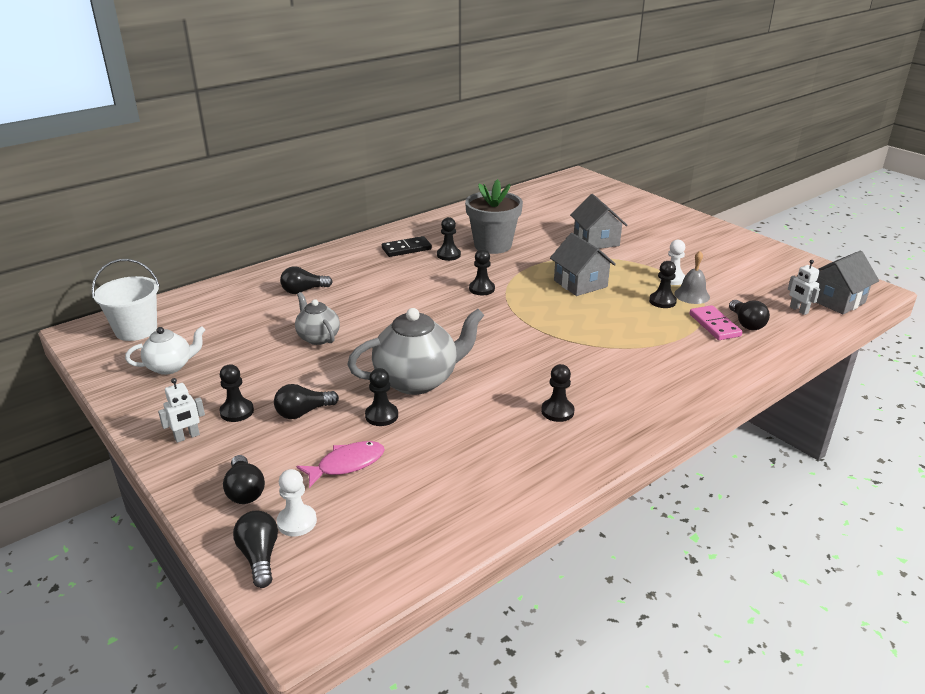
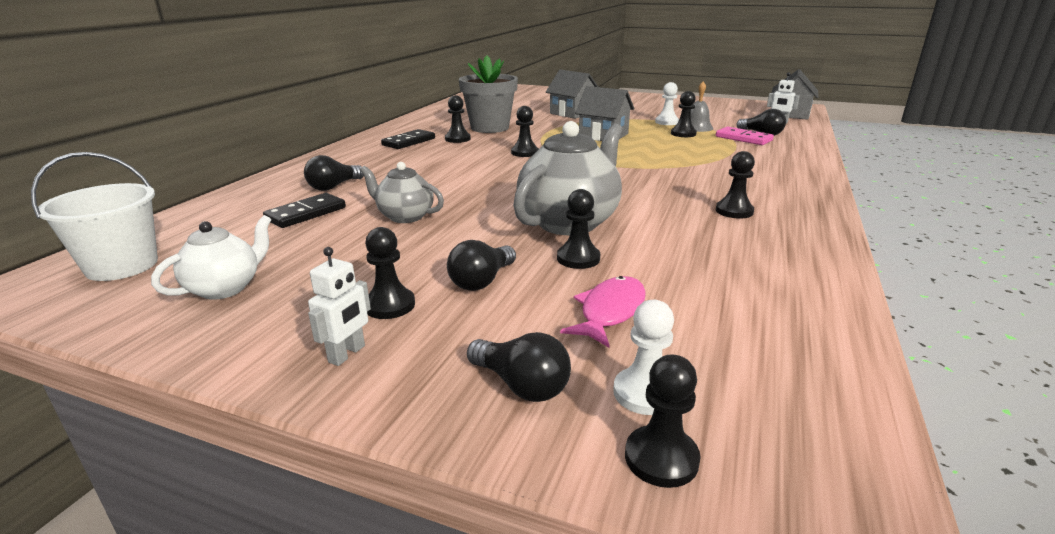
camera: 30 degrees left, 5 degrees down
(259, 556) = (661, 458): black light bulb -> black pawn
(262, 314) = (306, 213): none -> black domino

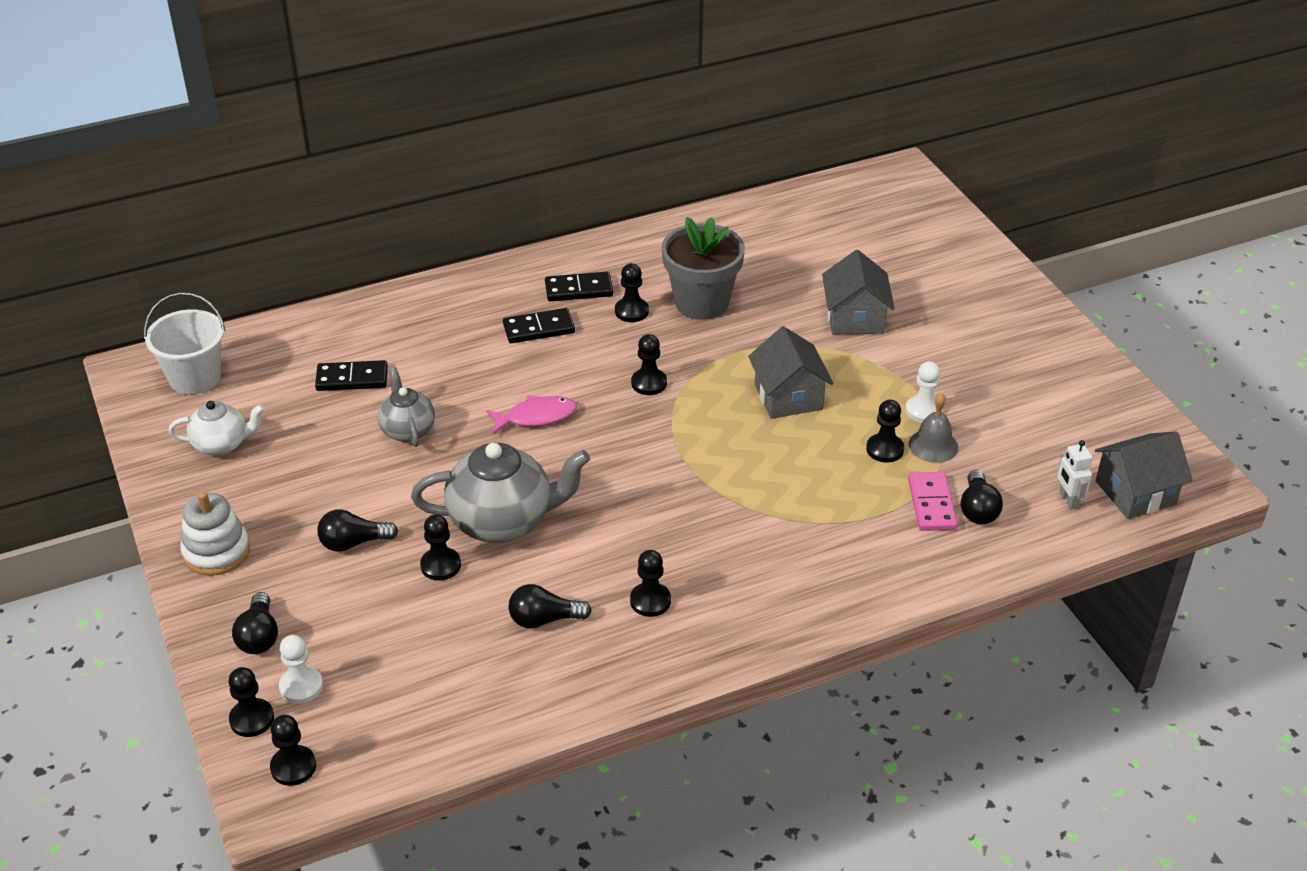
camera: 45 degrees right, 15 degrees up
(334, 187) = (415, 345): black light bulb -> black light bulb (544, 619)
(347, 354) = (216, 552): white robot -> white stacking toy
(389, 305) = (279, 527): black pawn -> black pawn (293, 767)
(413, 157) = (539, 328): none -> black domino
(610, 312) = (377, 625): pink fish -> pink fish (536, 417)

